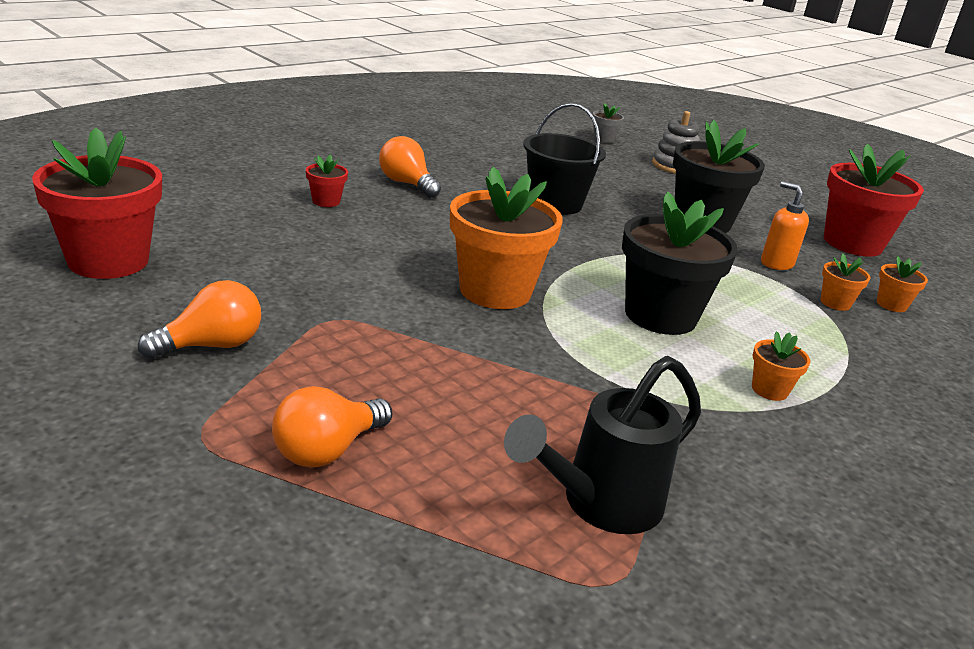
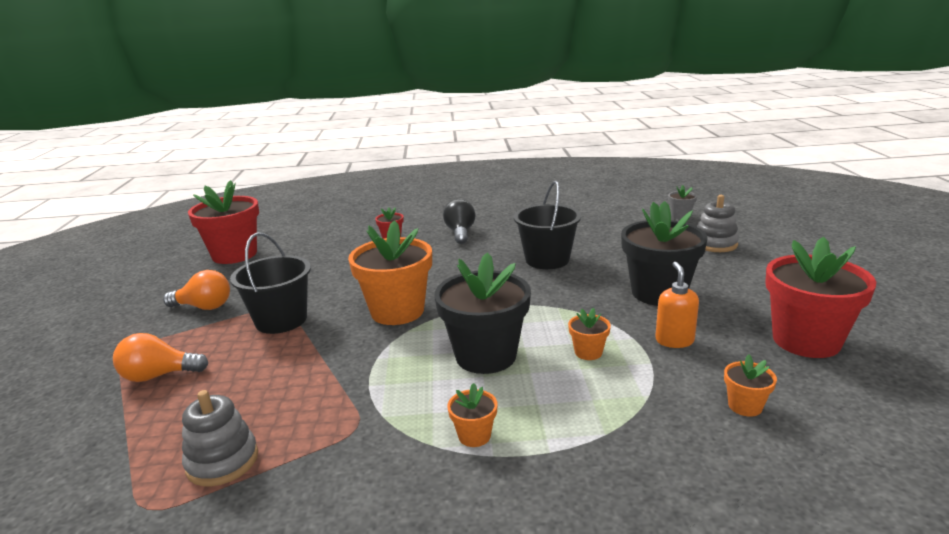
camera: 45 degrees right, 5 degrees down
(369, 335) = (281, 320): none -> black bucket
(407, 184) = (460, 233): orange light bulb -> black light bulb
(599, 505) = (222, 461): black watering can -> grey stacking toy
(835, 303) = (676, 388): orange flower pot -> orange flower pot (588, 352)

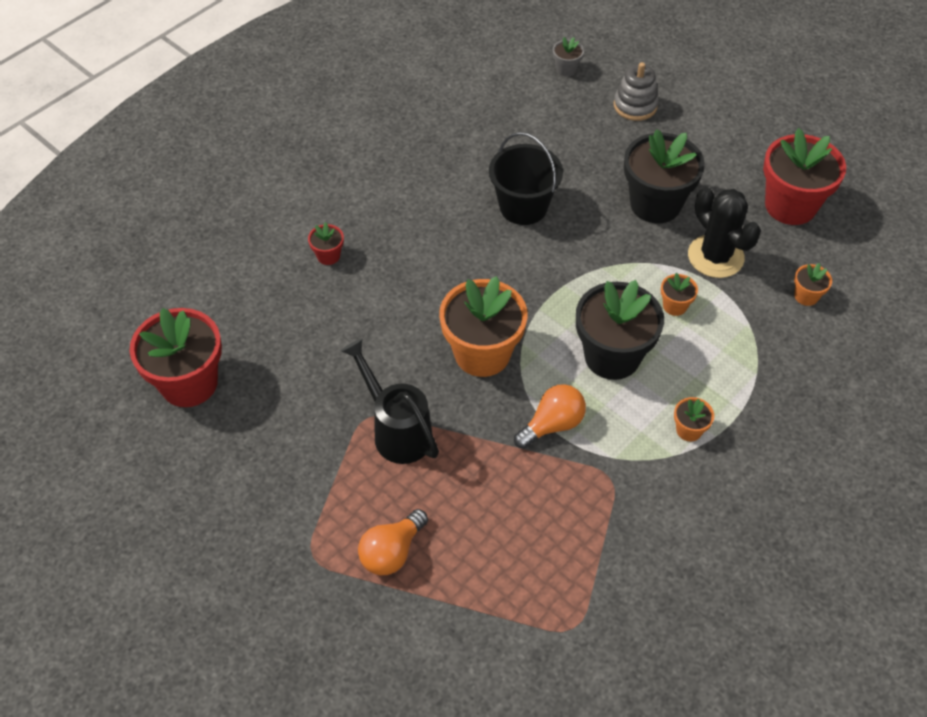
camera: 45 degrees left, 30 degrees up
(204, 307) = (292, 465): orange light bulb -> orange light bulb (552, 425)
(222, 461) = (565, 567): grey stacking toy -> none
(281, 320) = (396, 430): black bucket -> black watering can
(460, 233) = (390, 208): black light bulb -> none
(674, 340) = (715, 256): orange soap dispenser -> black cactus

